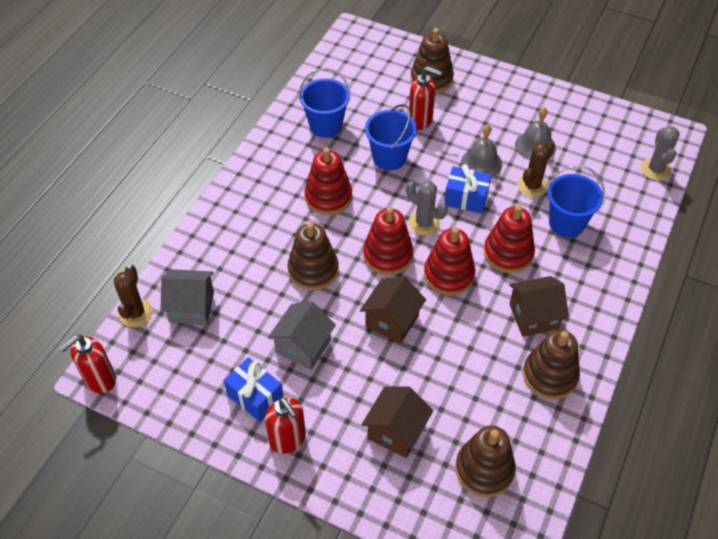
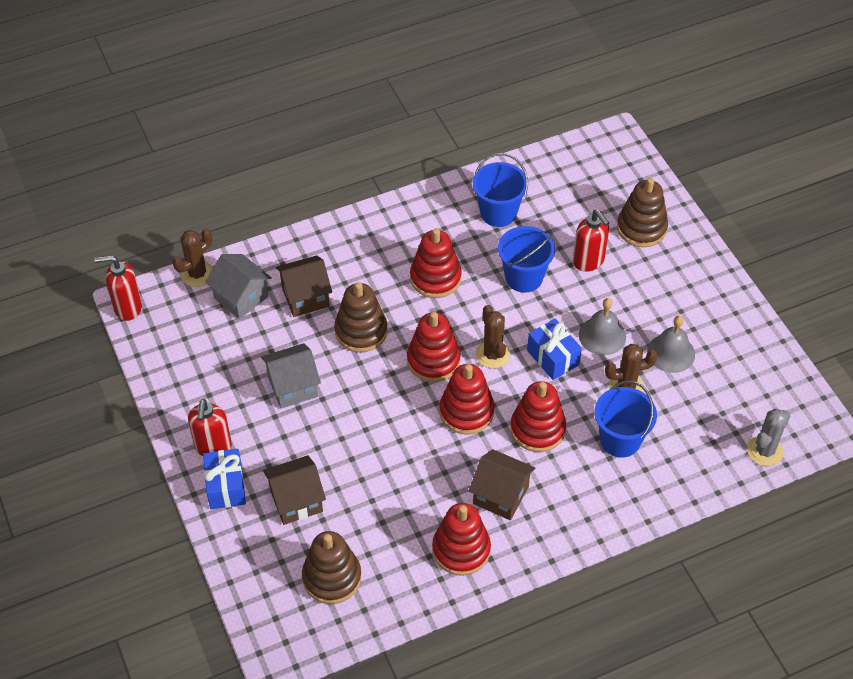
camera: 40 degrees right, 0 degrees up
(255, 396) = (221, 399): blue gift -> blue gift (226, 487)
(392, 321) = (380, 415): brown house -> brown house (305, 297)
(424, 223) = (492, 354): grey cactus -> brown cactus
(549, 375) = (461, 550): brown stacking toy -> red stacking toy

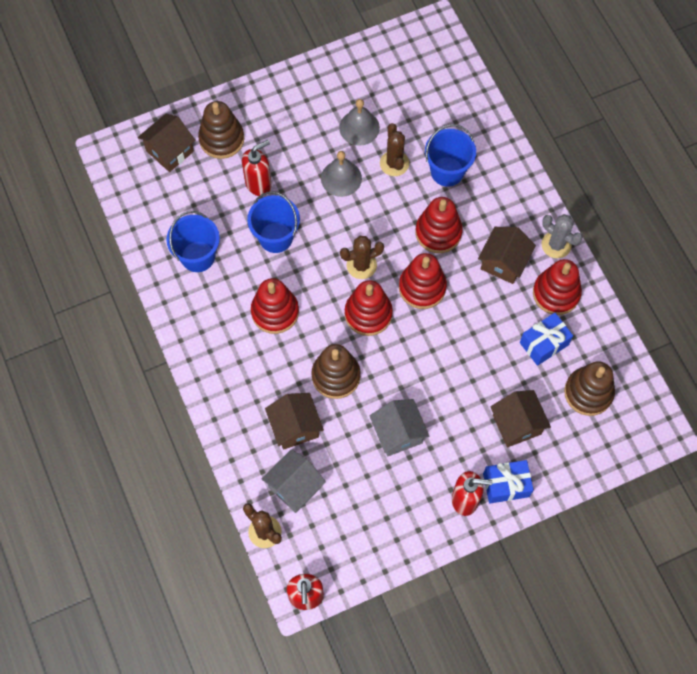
camera: 90 degrees left, 15 degrees up
(553, 358) = (365, 217): blue gift -> blue gift (544, 344)
(622, 186) = (170, 151): none -> brown house
(765, 451) = (454, 70): grey cactus -> grey cactus (556, 245)

